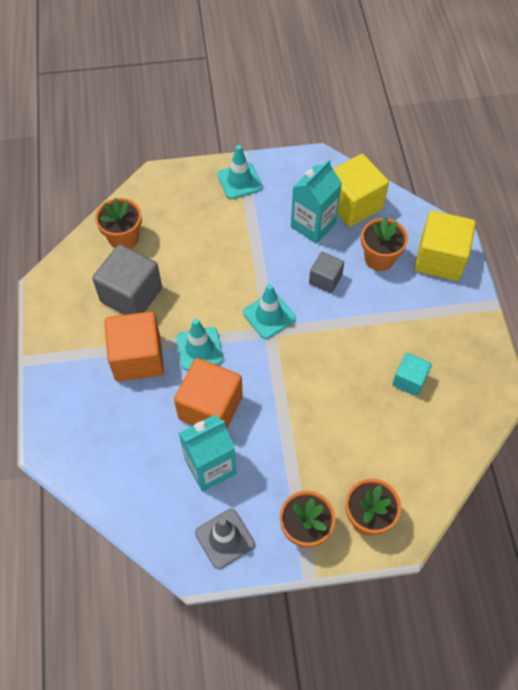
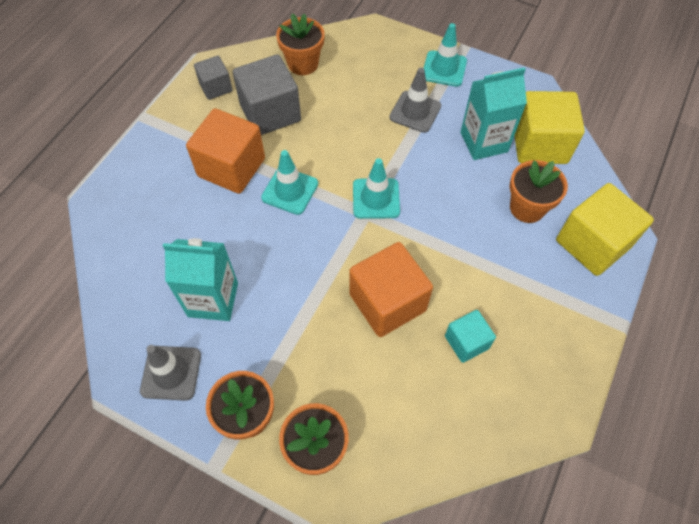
camera: 35 degrees right, 0 degrees up
(210, 407) = (256, 247): orange cube -> orange cube (387, 302)
(245, 229) = (415, 112): none -> grey traffic cone
(325, 279) = (456, 197): grey cube -> grey cube (216, 87)

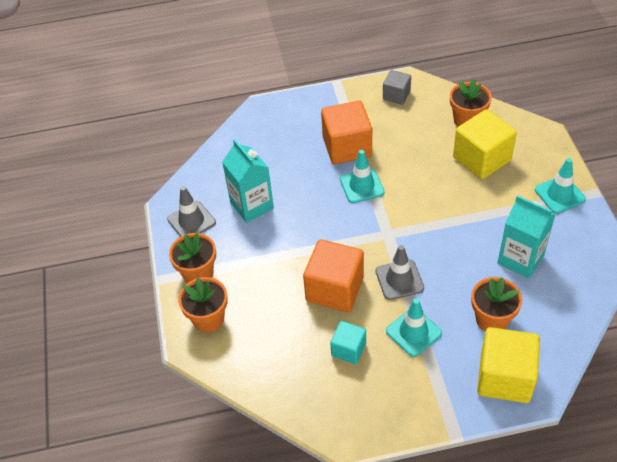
camera: 55 degrees right, 10 degrees down
(270, 113) = (408, 134): grey cube -> none
(376, 198) = (404, 232): turquoise traffic cone -> turquoise traffic cone (413, 332)
(415, 112) = (500, 204): grey traffic cone -> grey traffic cone (399, 280)
(539, 145) = (558, 293): yellow cube -> yellow cube (481, 159)

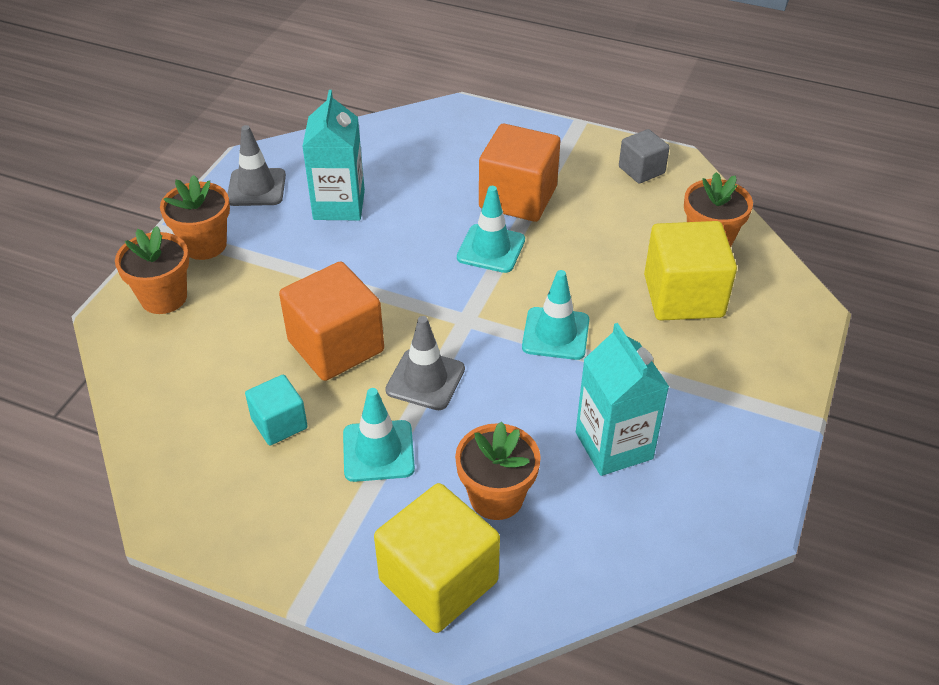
camera: 30 degrees right, 5 degrees down
(559, 194) = (754, 396): turquoise traffic cone -> turquoise traffic cone (555, 334)

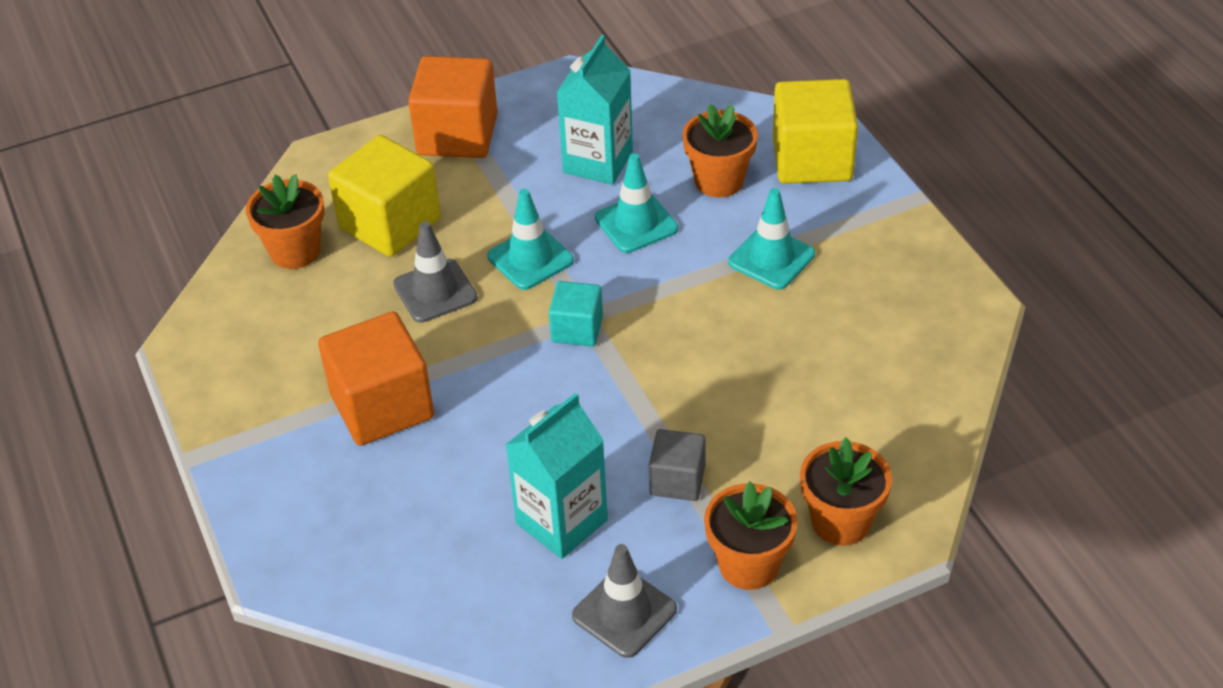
camera: 135 degrees left, 0 degrees up
(279, 423) = (830, 325): turquoise cube -> turquoise cube (577, 329)
(336, 346) = (721, 363): orange cube -> orange cube (457, 135)
(425, 380) = (677, 288): grey traffic cone -> grey traffic cone (435, 291)
(491, 249) = (480, 368): turquoise traffic cone -> turquoise traffic cone (636, 223)
(641, 170) = (230, 356): grey cube -> grey cube (677, 480)

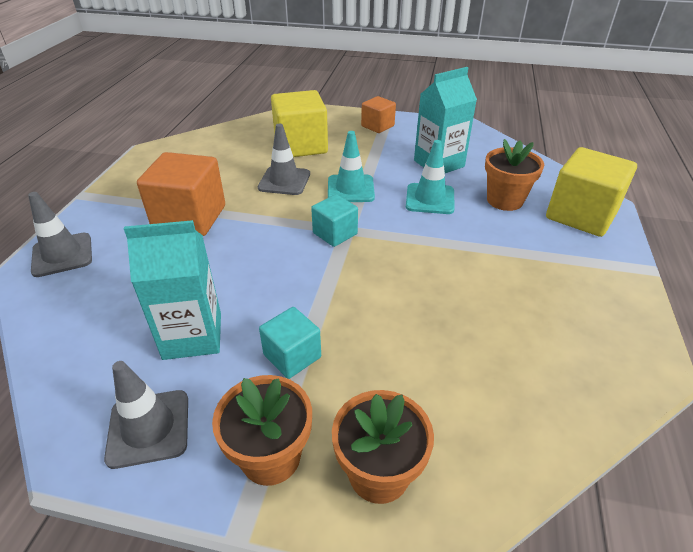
camera: 35 degrees right, 5 degrees down
(292, 537) = (62, 255): none -> grey traffic cone
(295, 251) = (245, 138): orange flower pot -> none
(457, 135) = (377, 126): orange cube -> orange cube, size x0.56
(677, 480) = (292, 356): grey cube -> turquoise cube
(771, 258) = (500, 255): turquoise traffic cone -> none

